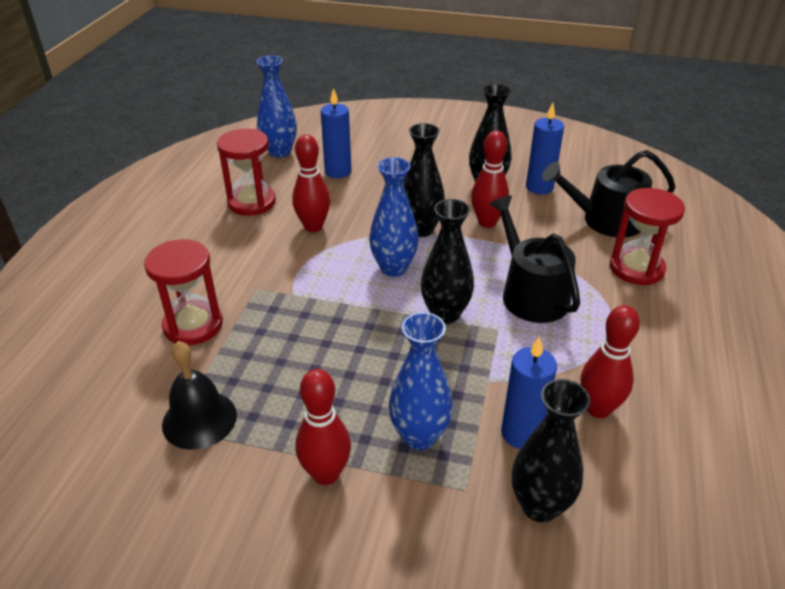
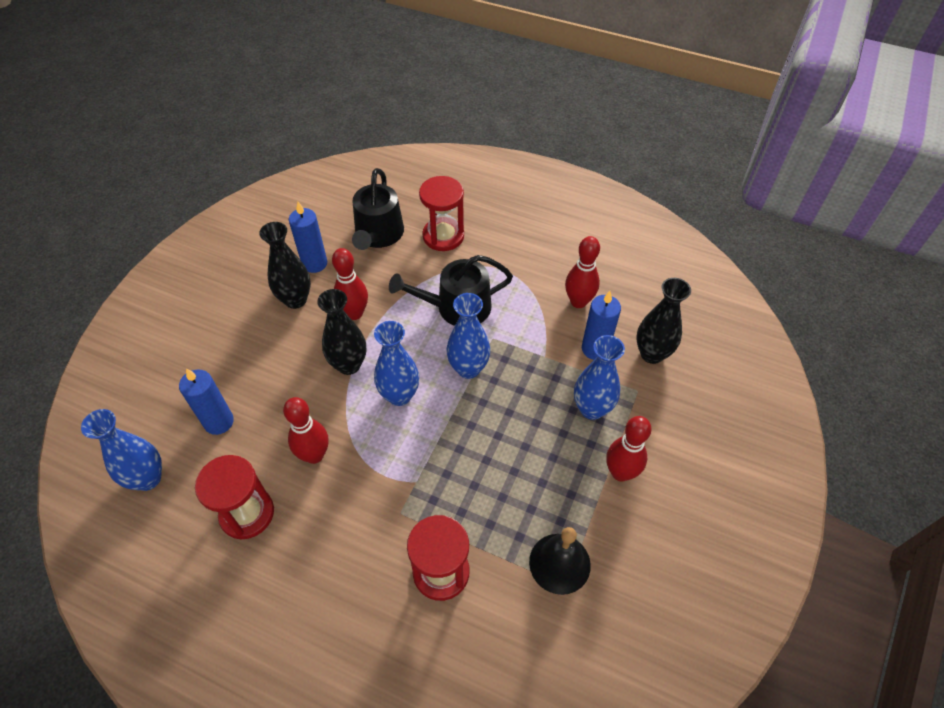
camera: 80 degrees left, 15 degrees up
(445, 314) = (468, 368): black vase -> blue vase

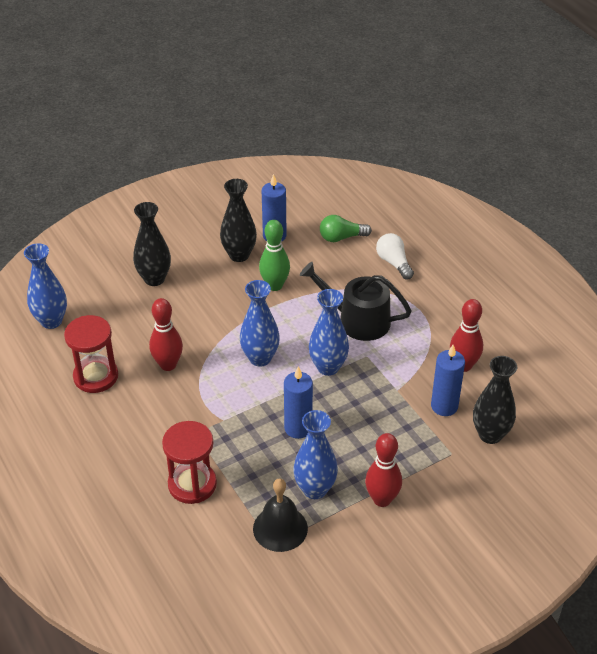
camera: 35 degrees right, 10 degrees down
(219, 422) = (122, 310): blue candle -> blue candle (298, 428)
(349, 365) = (241, 319): black vase -> black vase (154, 279)
(354, 313) = (275, 285): red bowling pin -> green bowling pin
(378, 235) = (341, 237): black watering can -> green light bulb
(443, 236) = (394, 263): red hourglass -> white light bulb
(591, 409) = (400, 445): blue vase -> blue vase (315, 489)

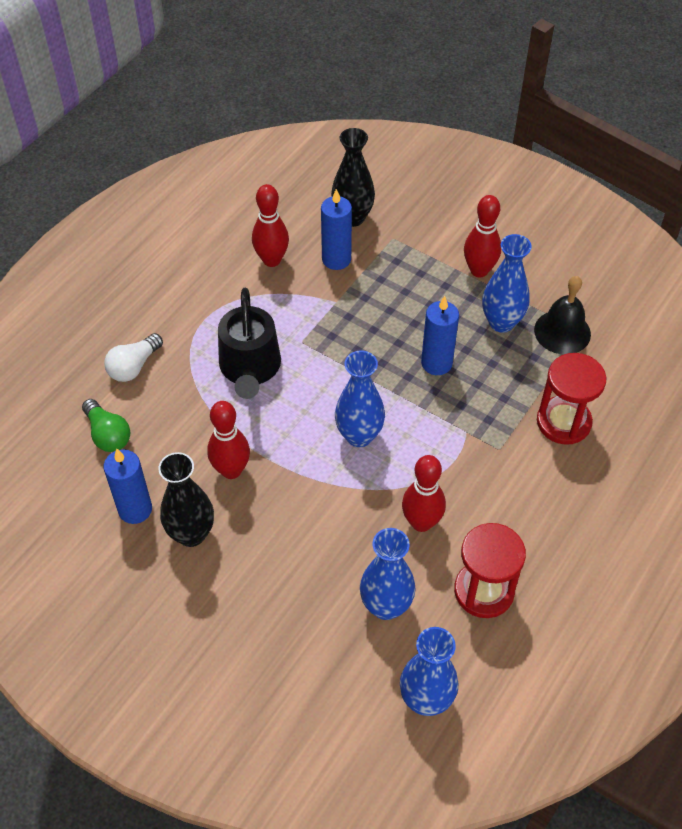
camera: 115 degrees left, 10 degrees up
(154, 279) = (284, 613): black vase -> none
(275, 285) = (231, 470): green bowling pin -> red bowling pin
(328, 367) = (337, 369): blue vase -> blue vase (386, 606)

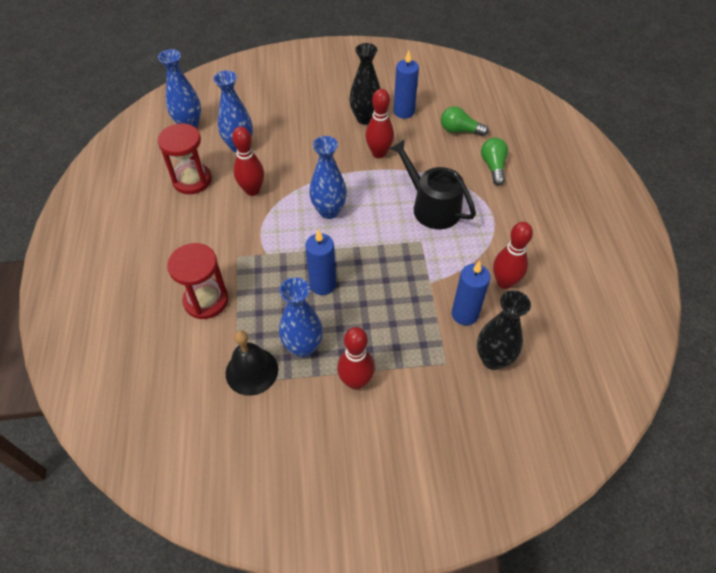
camera: 140 degrees right, 0 degrees up
(134, 366) = (493, 166): white light bulb -> green light bulb

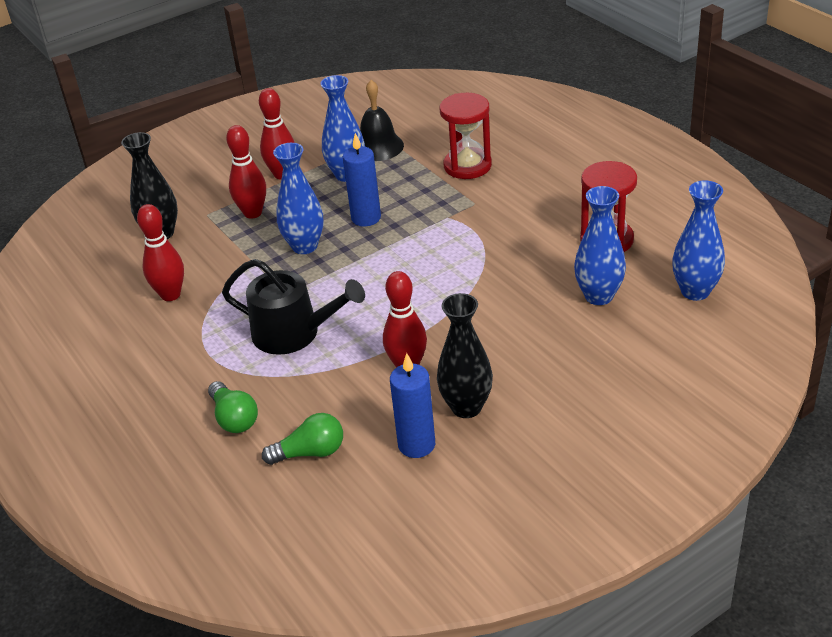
camera: 155 degrees right, 15 degrees down
(252, 190) = (525, 260): red bowling pin -> red bowling pin (253, 213)
(329, 211) = (416, 278): blue vase -> blue vase (304, 246)
(464, 314) = (204, 253): blue candle -> none

